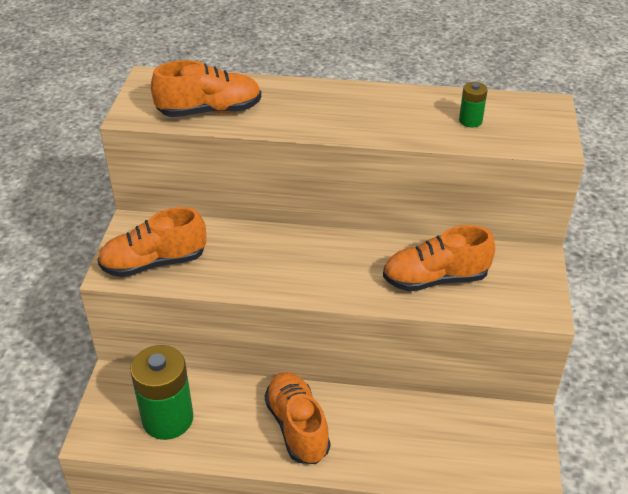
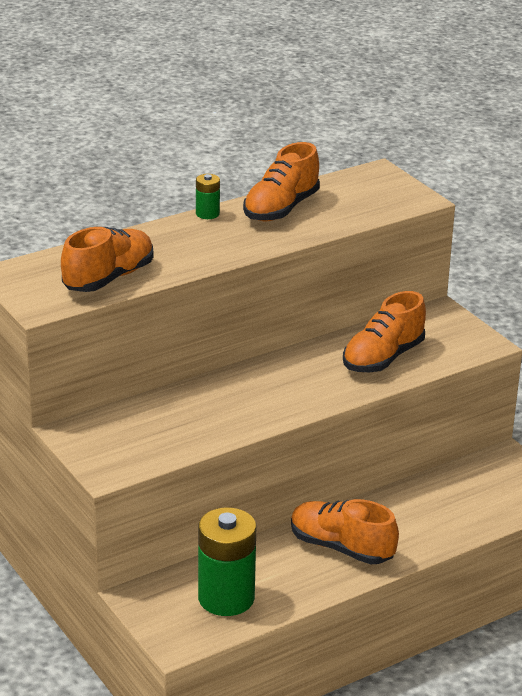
camera: 40 degrees left, 10 degrees down
(154, 263) = (135, 449): orange shoe -> orange shoe (281, 209)
(470, 121) = (336, 205): green battery -> green battery (207, 214)

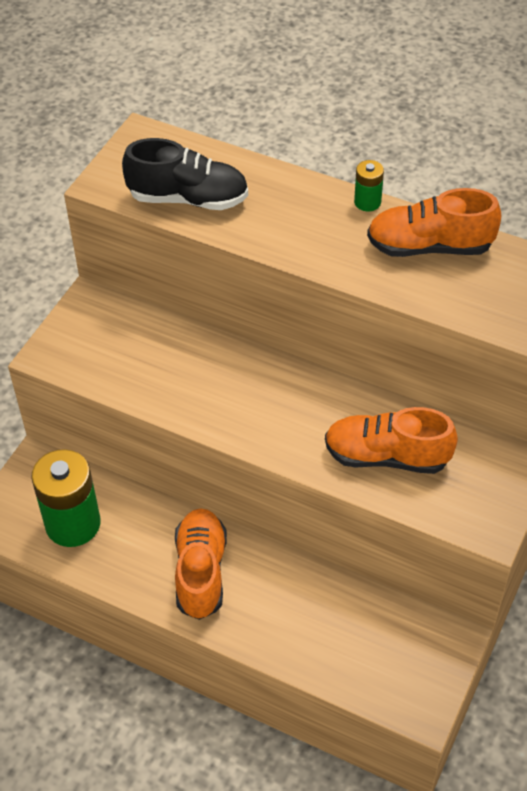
camera: 60 degrees right, 20 degrees up
(109, 278) = (188, 199): orange shoe -> black shoe

